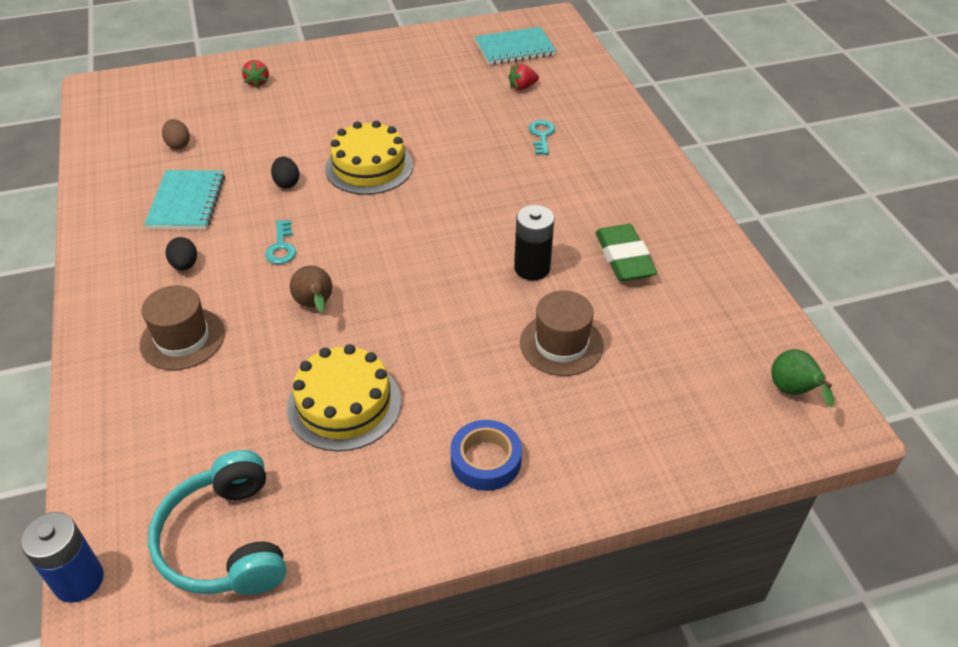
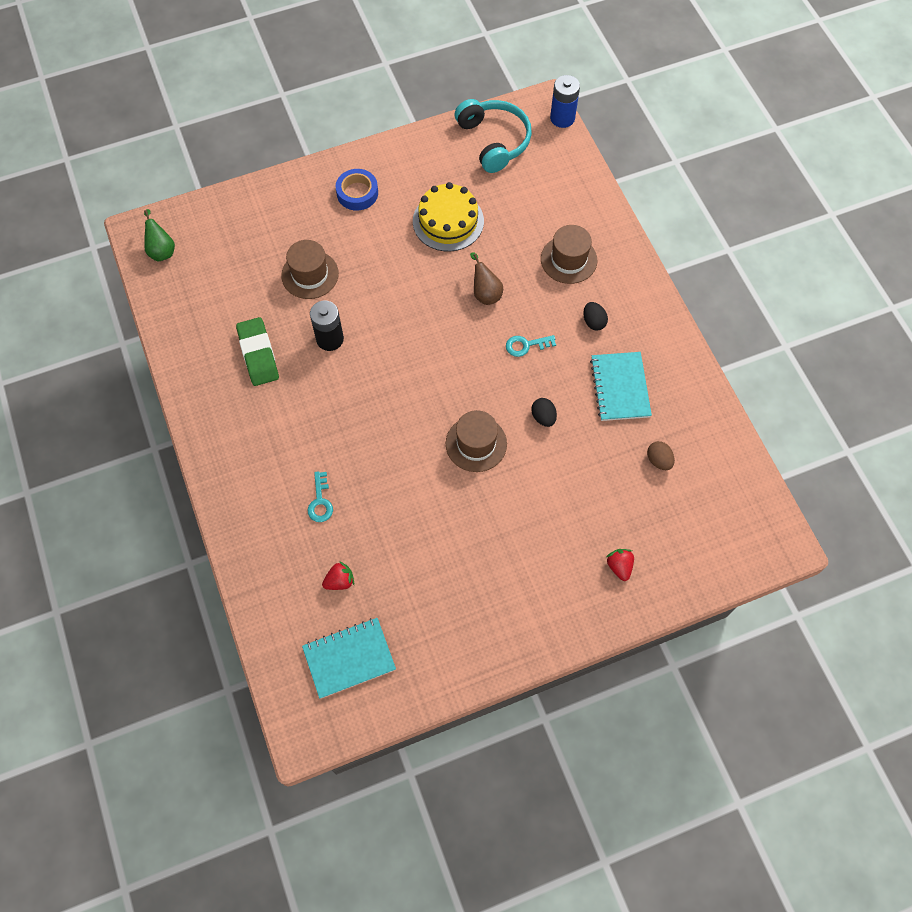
camera: 175 degrees right, 20 degrees up
(281, 247) = (526, 345): turquoise key -> turquoise key turned 90 degrees counterclockwise
(369, 167) = (476, 444): yellow cake -> brown hat

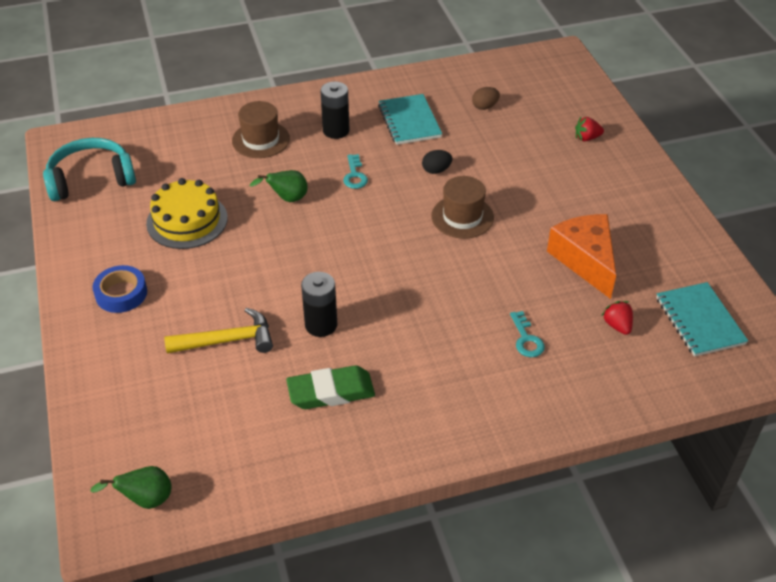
camera: 85 degrees left, 20 degrees down
(310, 274) = (227, 340): brown hat -> yellow hammer
(320, 501) = (526, 339): turquoise key -> turquoise key turned 75 degrees clockwise
(424, 556) = (585, 260): none -> orange cheese
(485, 293) = (287, 199): brown pear -> green pear
(562, 118) = (82, 129): blue battery -> none
(593, 322) = (336, 130): black egg -> black battery
(620, 387) = (409, 121): turquoise notebook -> turquoise notebook turned 75 degrees clockwise

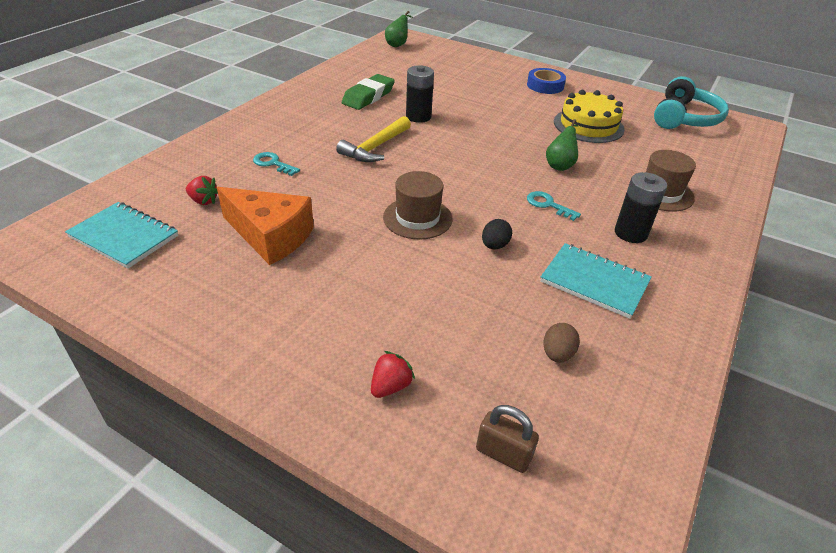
camera: 135 degrees right, 5 degrees down
(227, 340) = (457, 92): yellow hammer -> yellow hammer (375, 147)
(561, 93) = (503, 454): none -> brown padlock

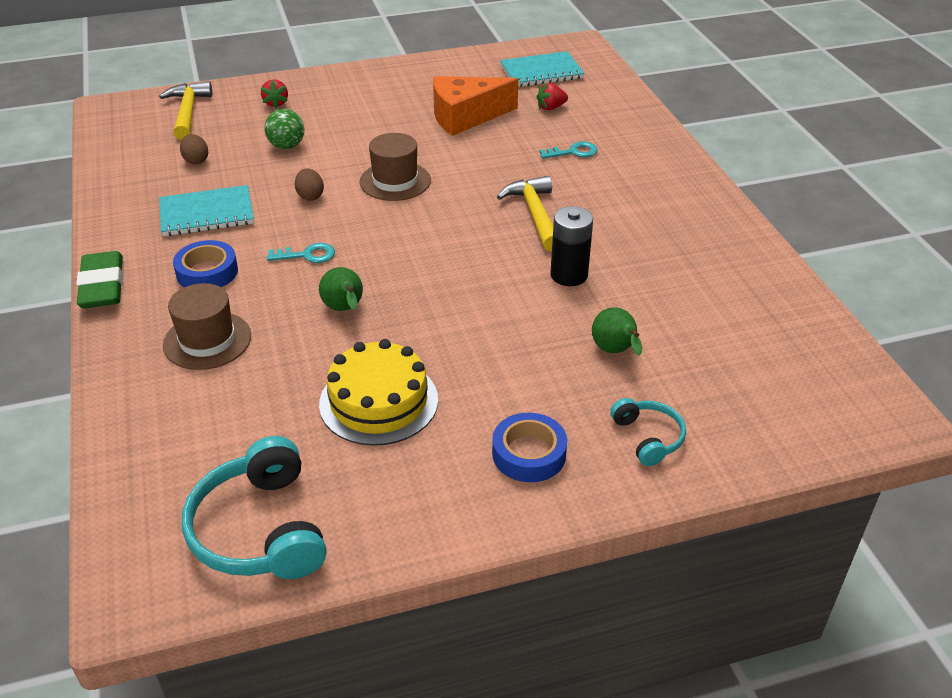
camera: 135 degrees right, 0 degrees up
(368, 96) = (664, 266): green eraser -> green eraser (103, 286)
(398, 44) = (847, 390): green pear -> green pear (615, 351)
(453, 311) = (286, 146): none -> green ball
(492, 69) = (648, 437): none -> turquoise headphones
(494, 246) = (310, 196): black egg -> brown egg
(503, 454) = (188, 112): brown padlock -> yellow hammer
(630, 233) = (207, 272): black battery -> blue tape

